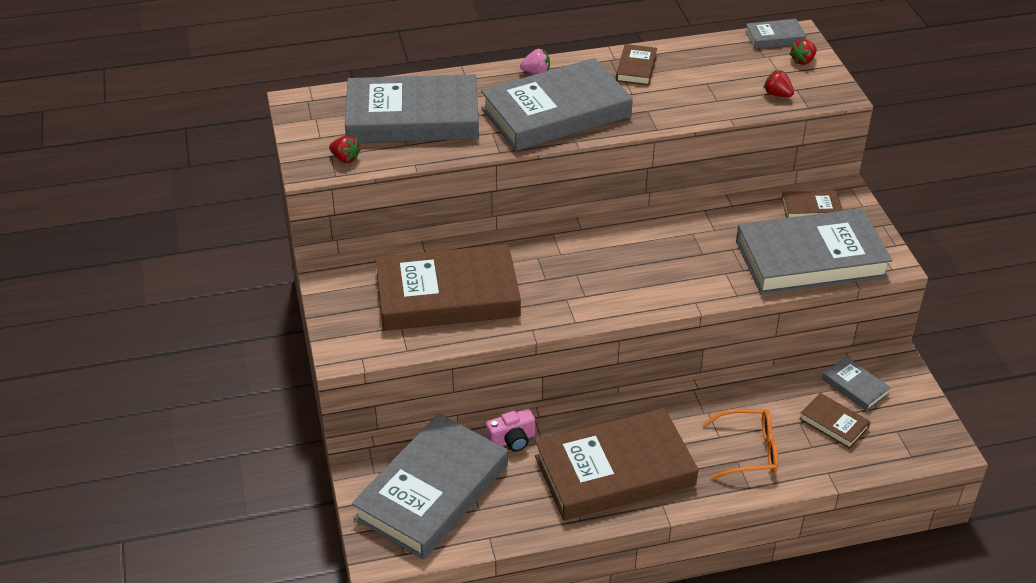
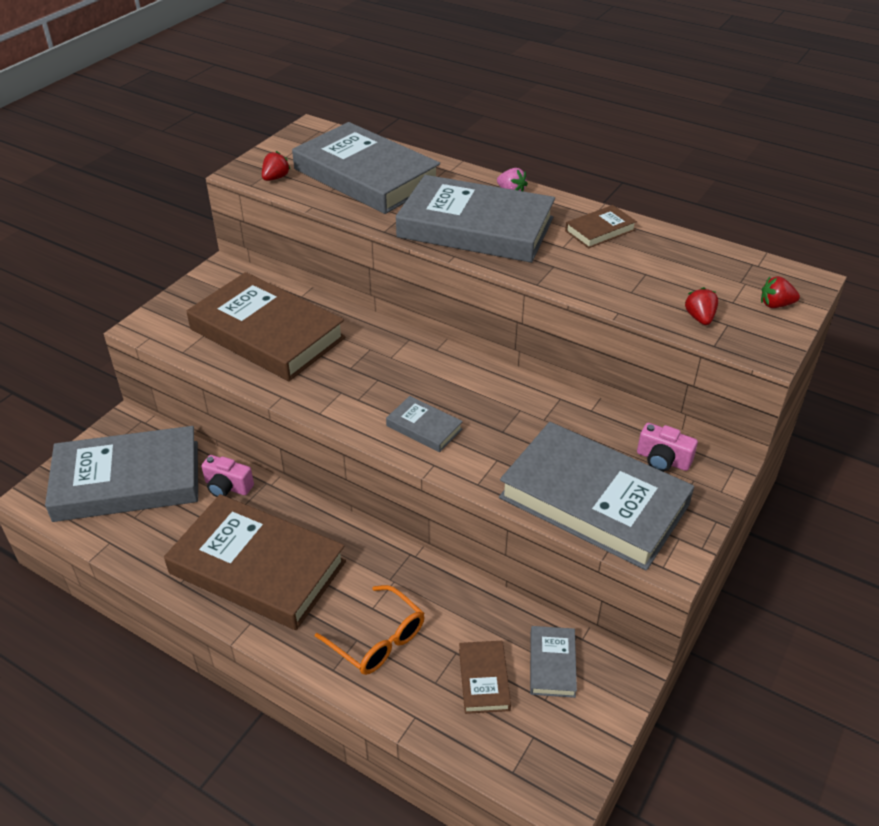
camera: 45 degrees right, 0 degrees up
(345, 158) = (275, 178): red strawberry -> red strawberry turned 135 degrees counterclockwise
(774, 37) = (778, 271): grey book -> grey book (424, 427)
(811, 209) = (662, 460): brown book -> pink camera

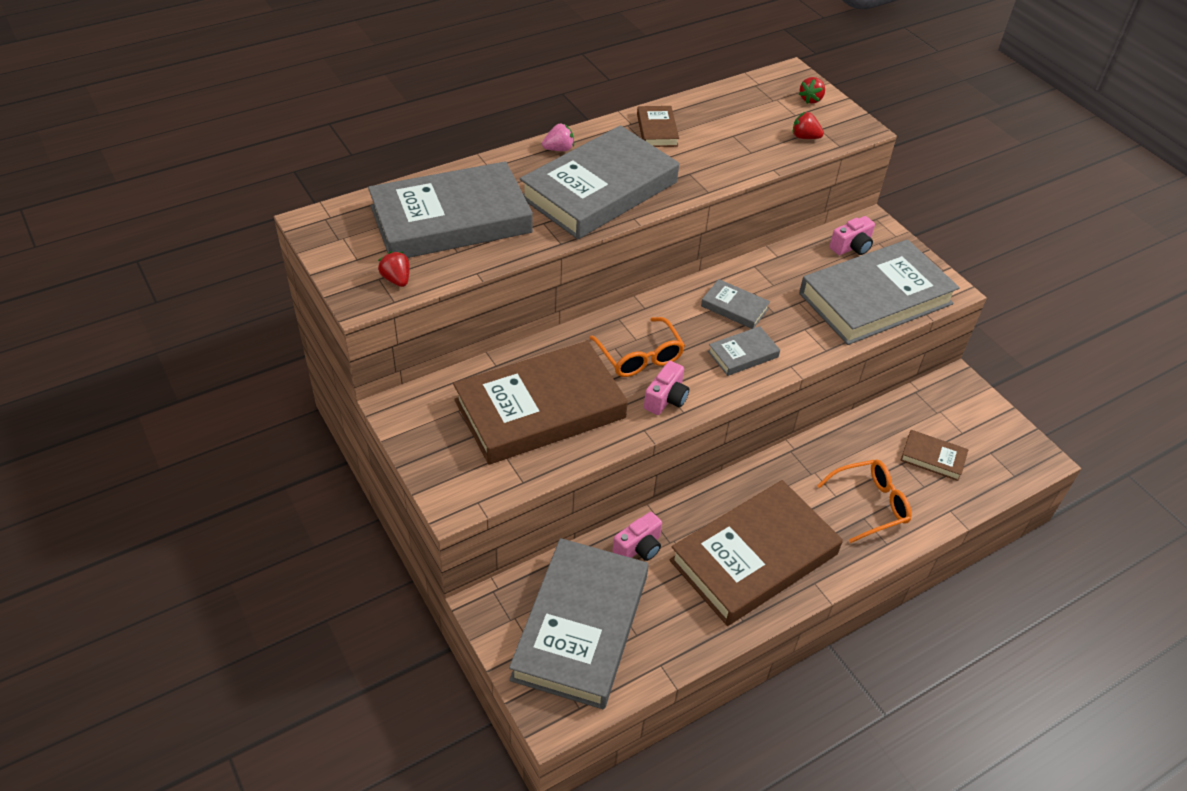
camera: 65 degrees left, 5 degrees up
(328, 397) = (666, 399): none -> pink camera
(370, 366) = (639, 356): none -> orange glasses
(552, 664) = (934, 415): grey book -> grey book (734, 307)

